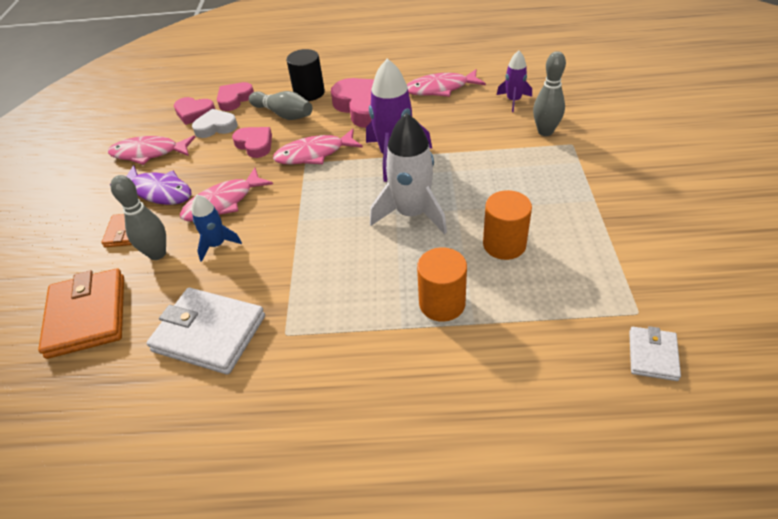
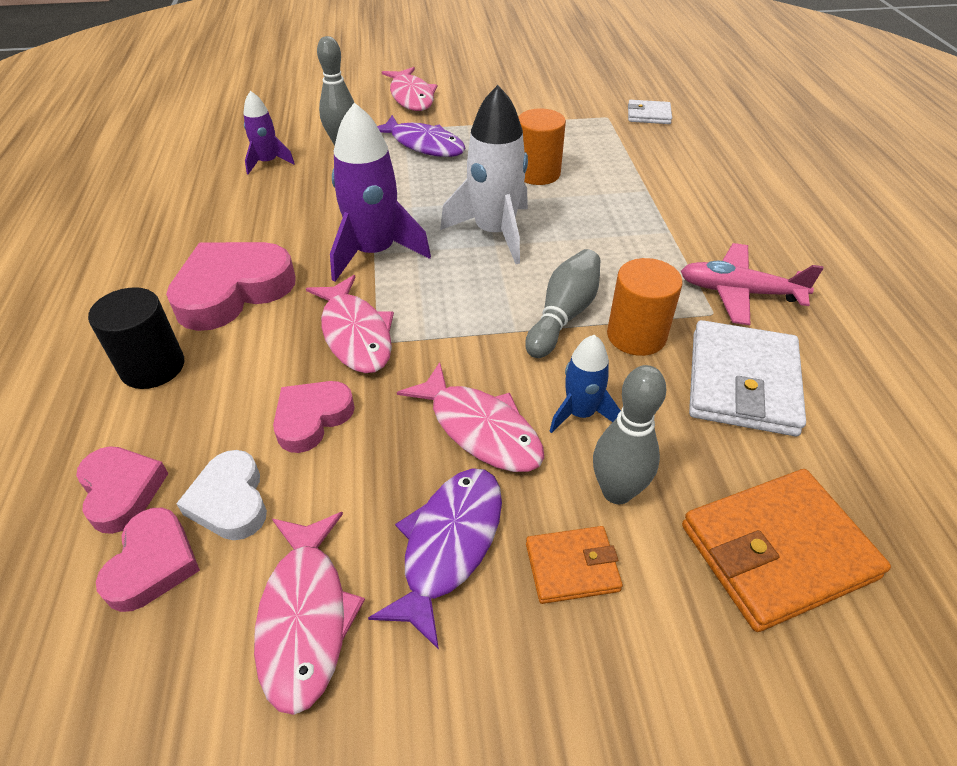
camera: 100 degrees left, 0 degrees up
(234, 99) = (122, 491): pink heart -> pink heart turned 150 degrees counterclockwise
(283, 114) = (218, 393): grey bowling pin -> grey bowling pin (563, 315)
(305, 359) = (739, 292): none -> pink plane
(440, 89) = (211, 218): pink fish -> pink fish (411, 97)
(442, 303) = (629, 208): orange cylinder -> orange cylinder (636, 335)
(550, 174) = (423, 145): none -> purple fish

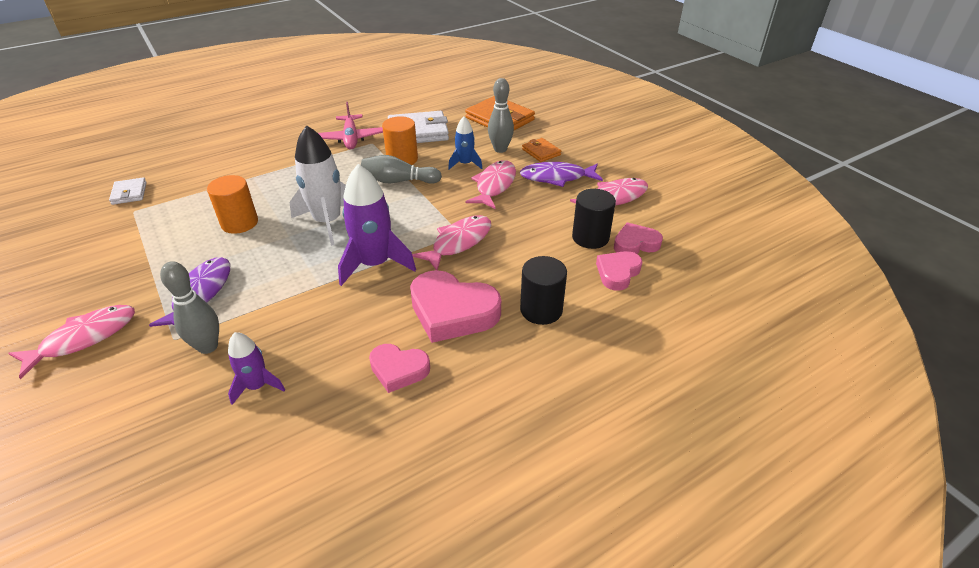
camera: 115 degrees left, 5 degrees down
(230, 501) = (590, 237): white heart -> black cylinder
(312, 418) = (527, 233): pink heart -> pink heart (398, 370)

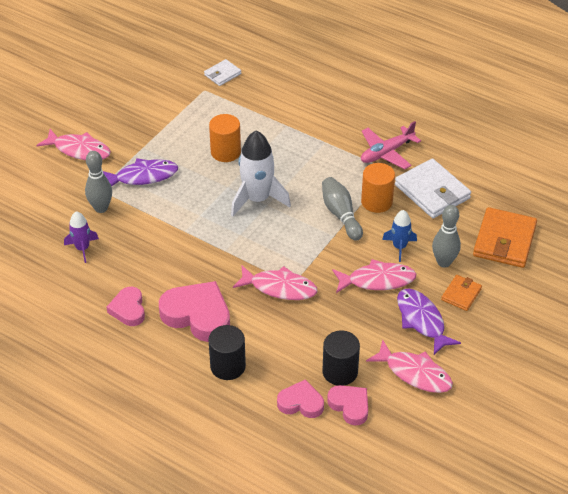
camera: 65 degrees right, 5 degrees up
(375, 264) = (224, 250): purple rocket -> none
(452, 312) = (197, 315): pink heart -> pink heart turned 120 degrees clockwise

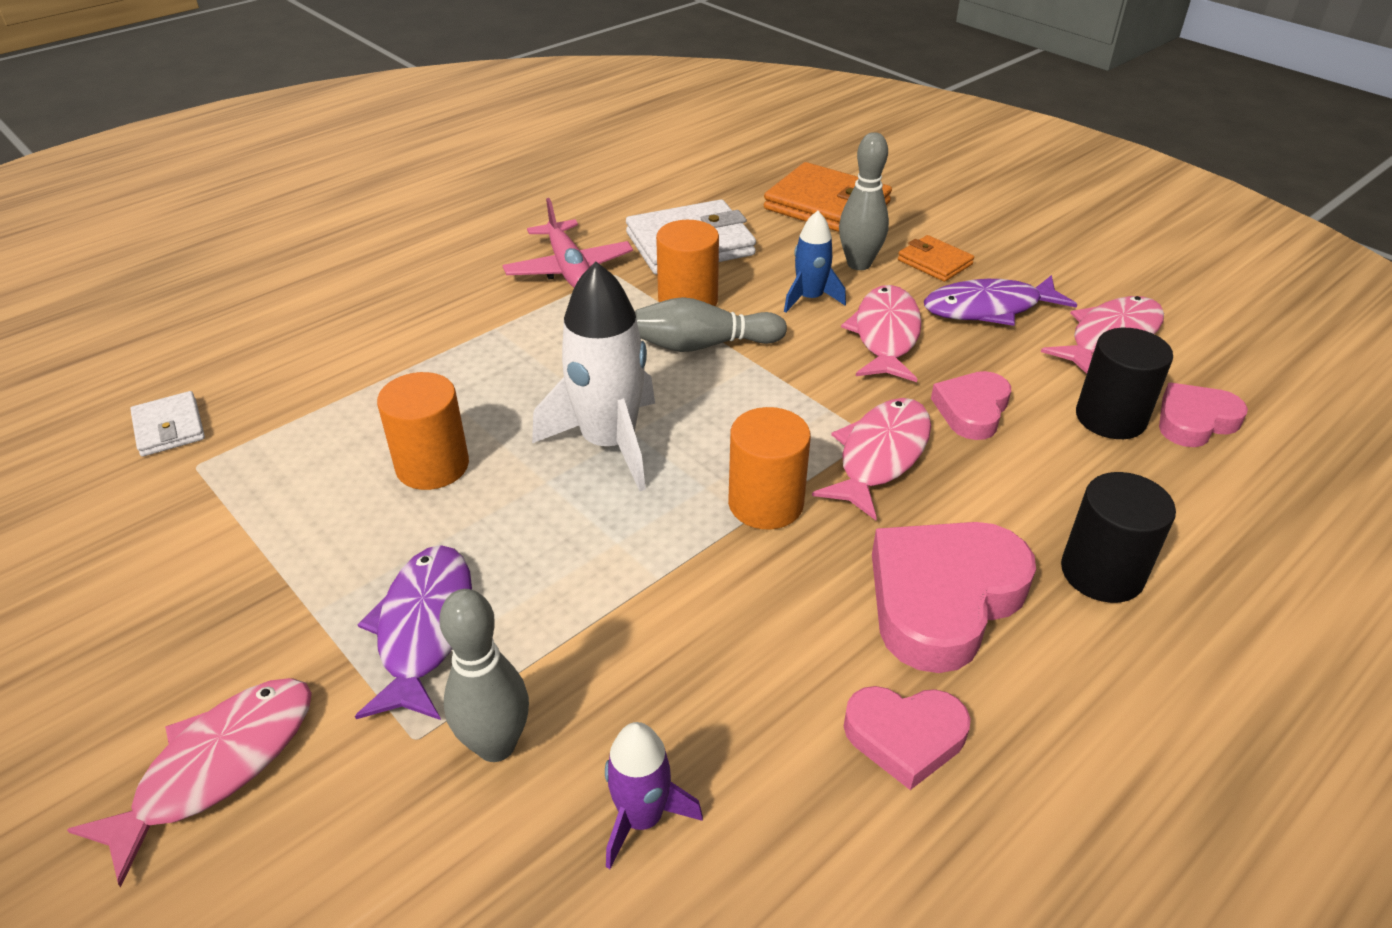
camera: 75 degrees left, 5 degrees down
(236, 254) = (765, 503): none -> orange cylinder
(301, 403) = (1195, 481): pink heart -> pink heart (972, 410)

